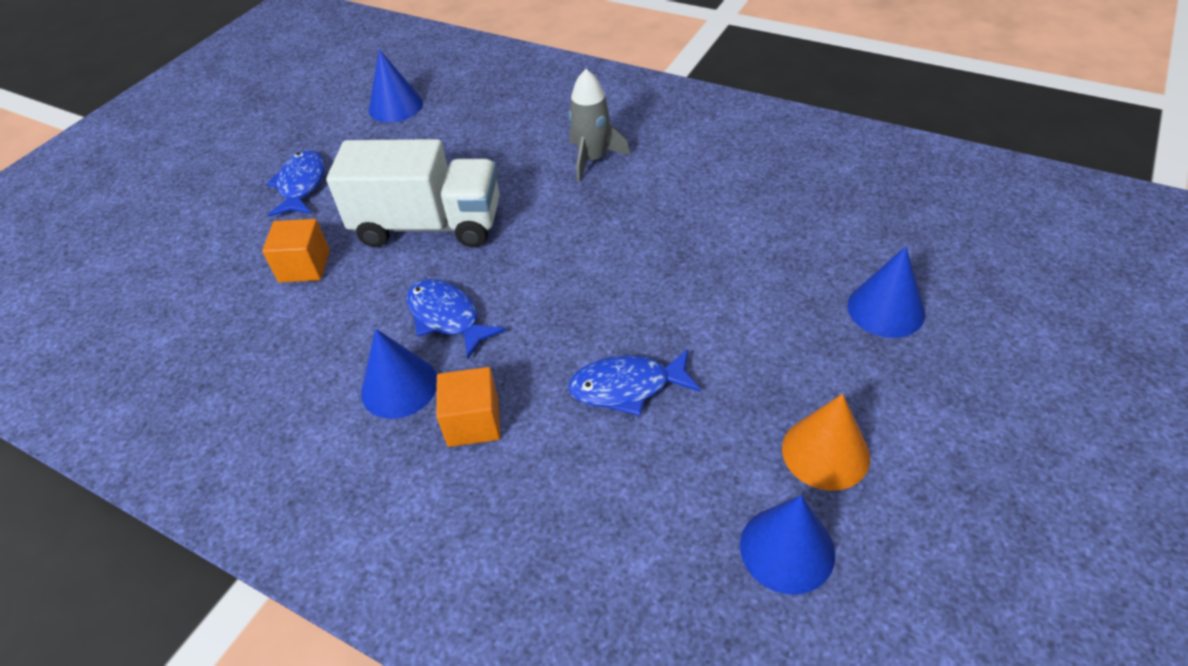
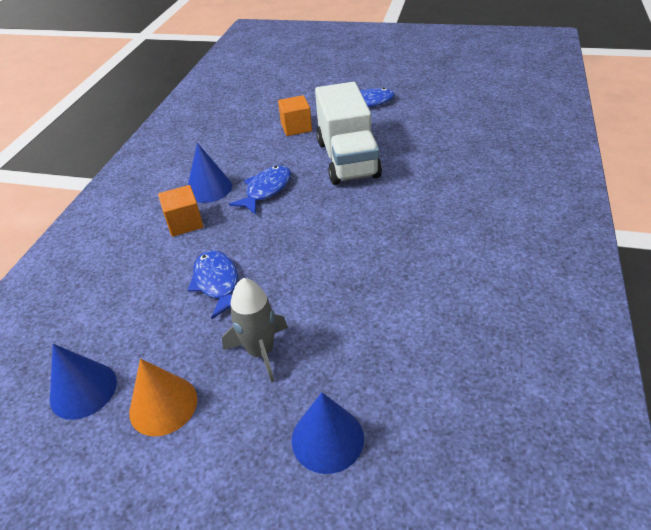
camera: 75 degrees right, 5 degrees down
(395, 106) = (465, 110): blue cone -> none
(593, 159) = (454, 214): grey rocket -> grey rocket (261, 351)

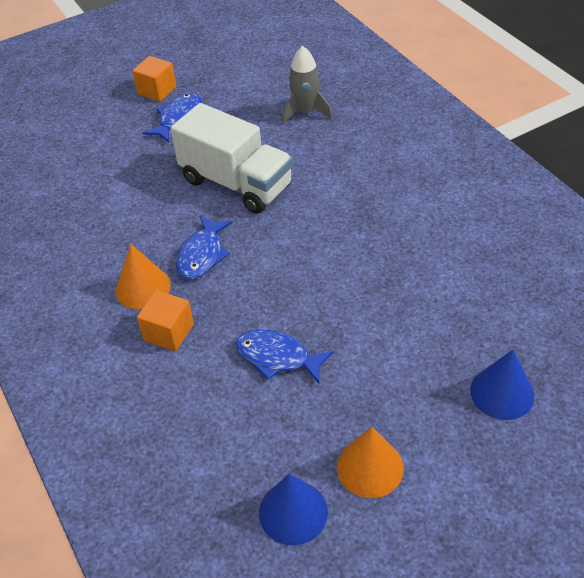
camera: 45 degrees left, 5 degrees up
(209, 188) = (143, 288): blue cone -> orange cone
(261, 351) = (385, 378): grey rocket -> grey rocket (305, 112)
(266, 190) = (202, 255): blue fish -> blue fish turned 150 degrees counterclockwise
(296, 127) = (142, 179): orange cube -> orange cube (157, 90)

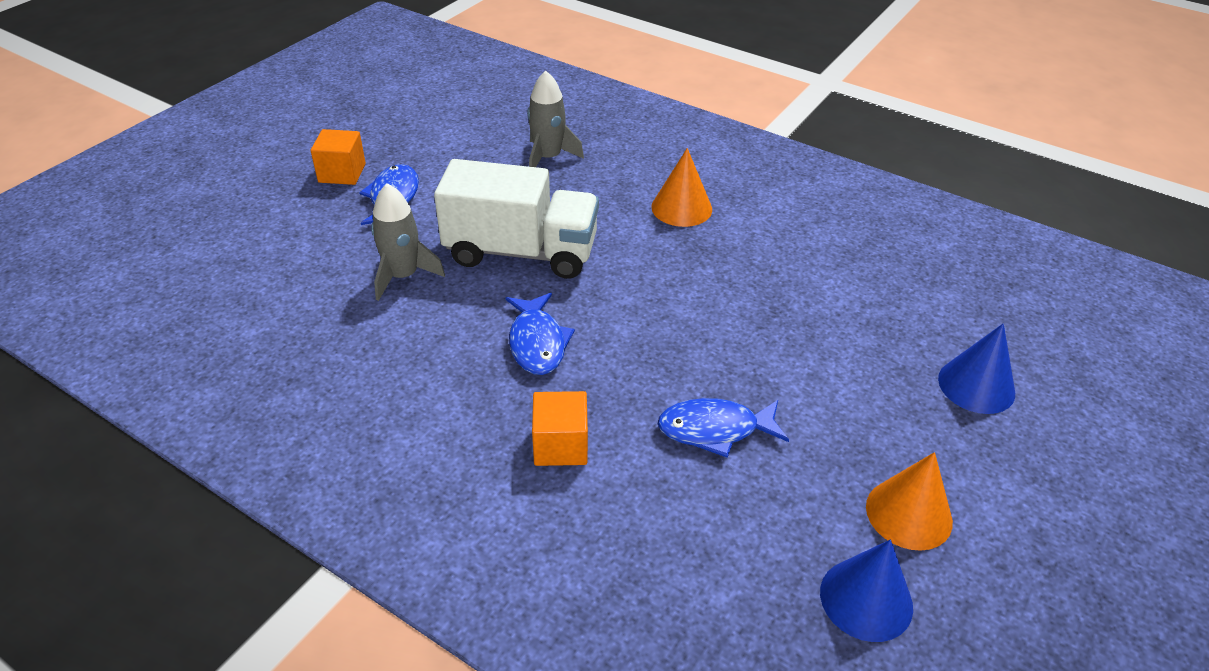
camera: 30 degrees left, 5 degrees down
(143, 288) = (488, 403): orange cone -> orange cone (681, 208)
(148, 180) = (403, 276): none -> grey rocket

